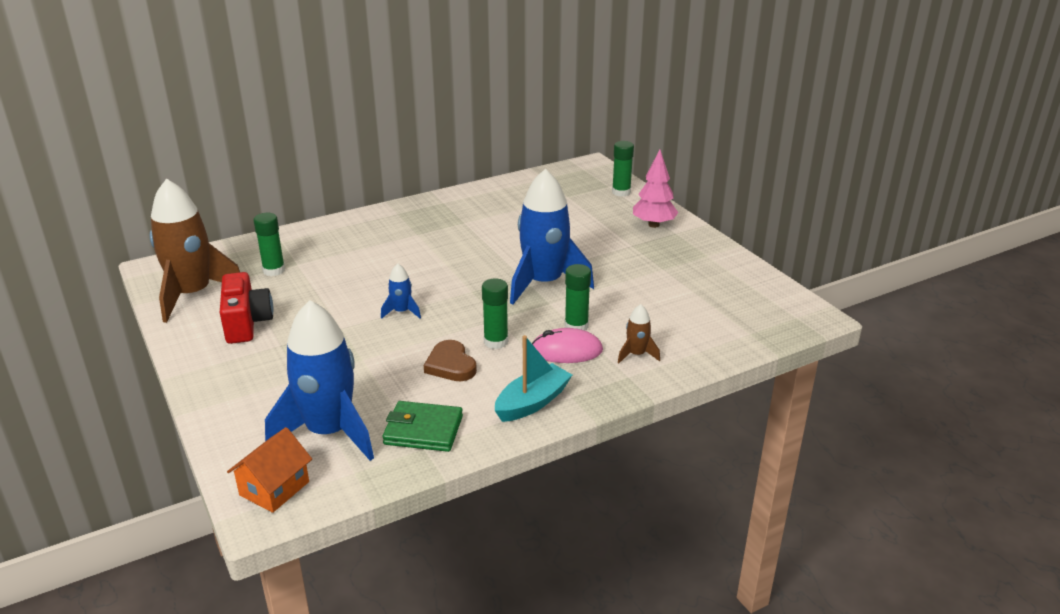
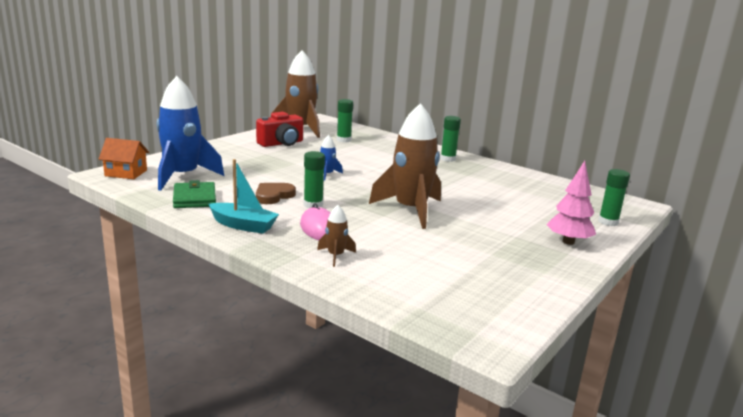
camera: 65 degrees right, 10 degrees down
(544, 283) = (410, 210): blue rocket -> brown rocket
(576, 326) = (358, 228): green glue stick -> green glue stick (448, 159)

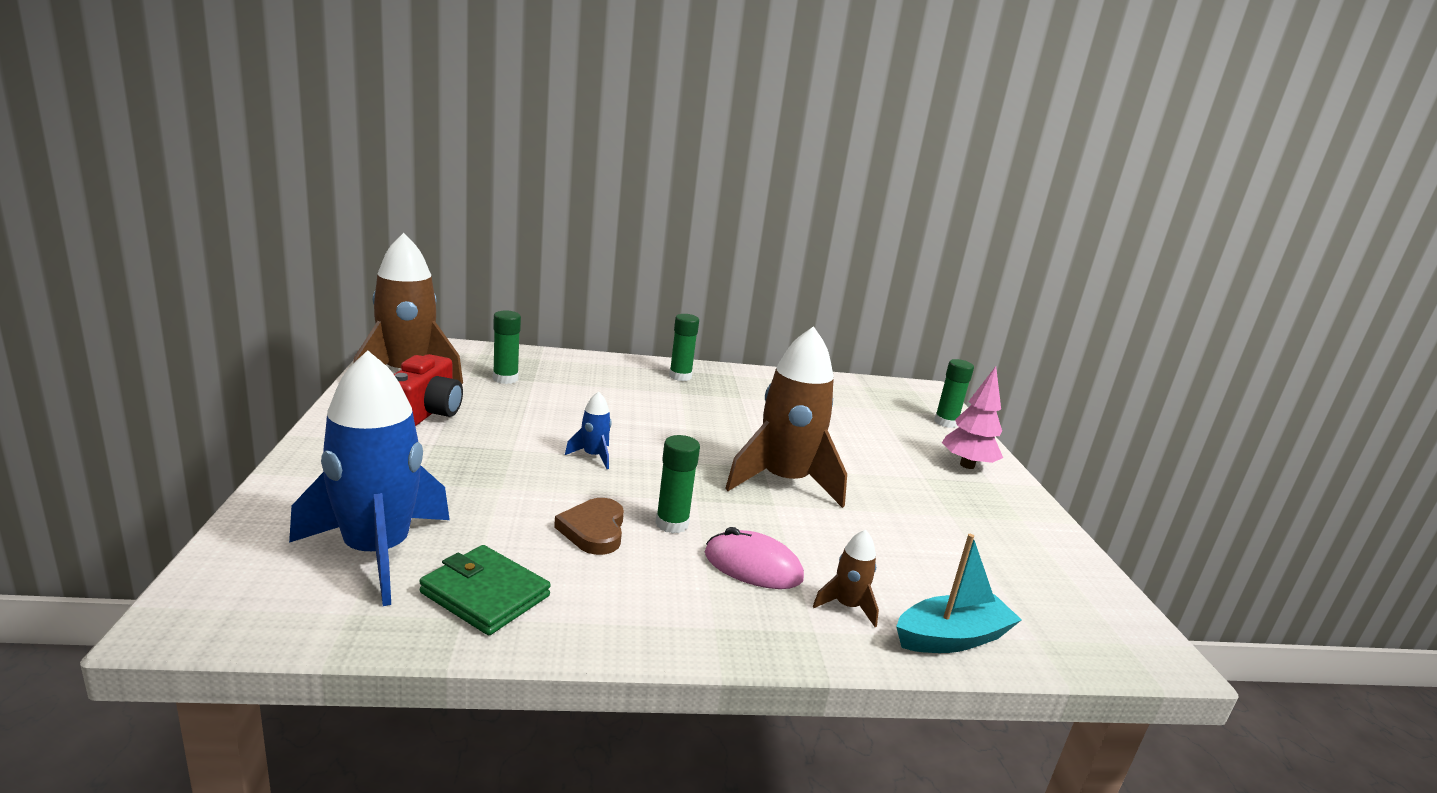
camera: 45 degrees left, 0 degrees up
(126, 173) = (239, 593): orange house -> none
(243, 225) = (655, 614): turquoise boat -> turquoise boat (952, 638)

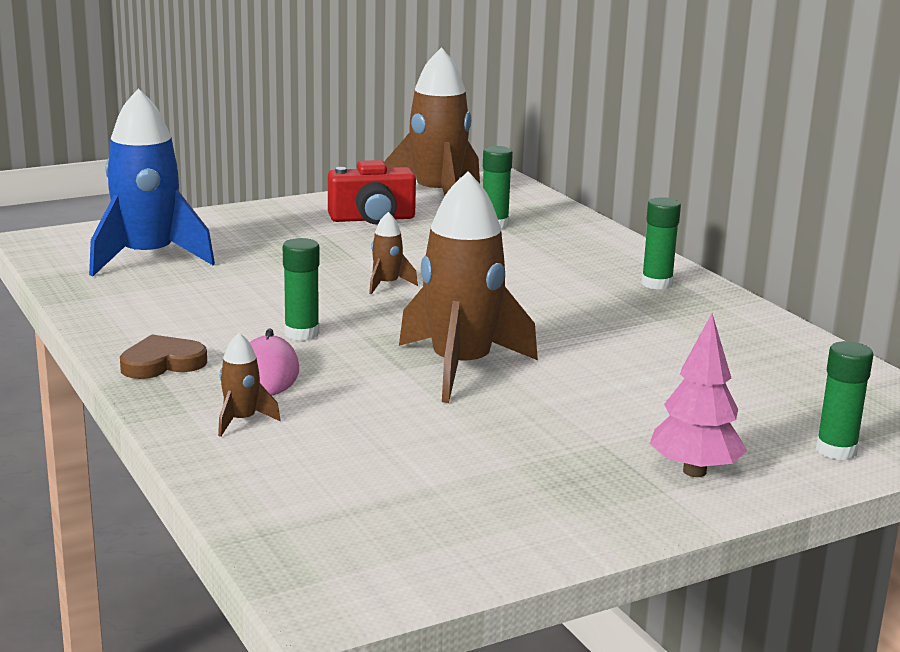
camera: 70 degrees right, 0 degrees up
(485, 594) = (128, 296): green wallet -> none
(593, 456) = (387, 284): blue rocket -> brown rocket
(594, 530) = (254, 309): brown heart -> brown heart (162, 363)
(952, 638) = (235, 474): turquoise boat -> none

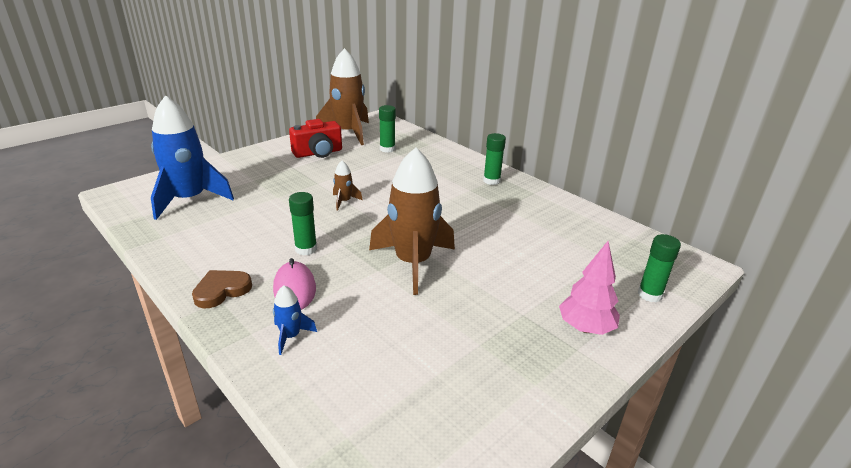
camera: 15 degrees left, 10 degrees up
(241, 420) = (291, 336): brown rocket -> blue rocket

